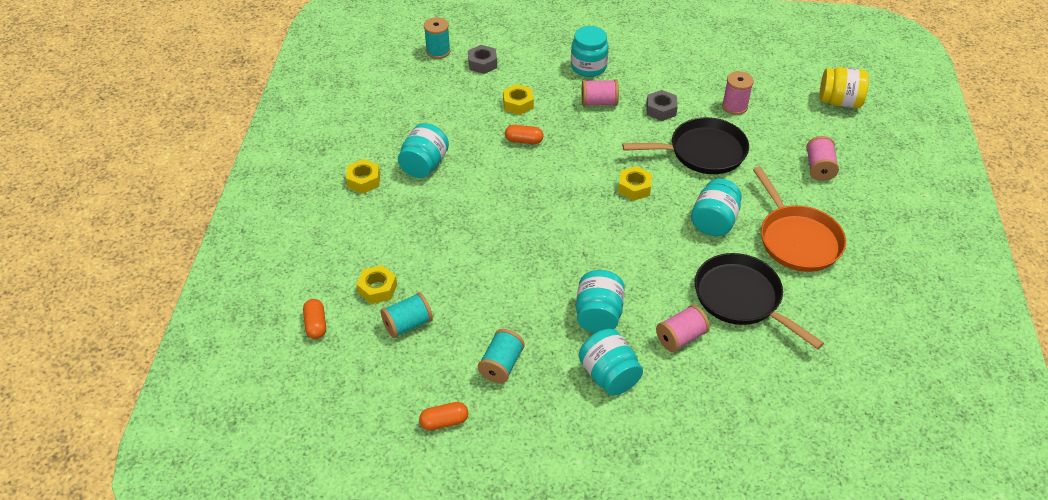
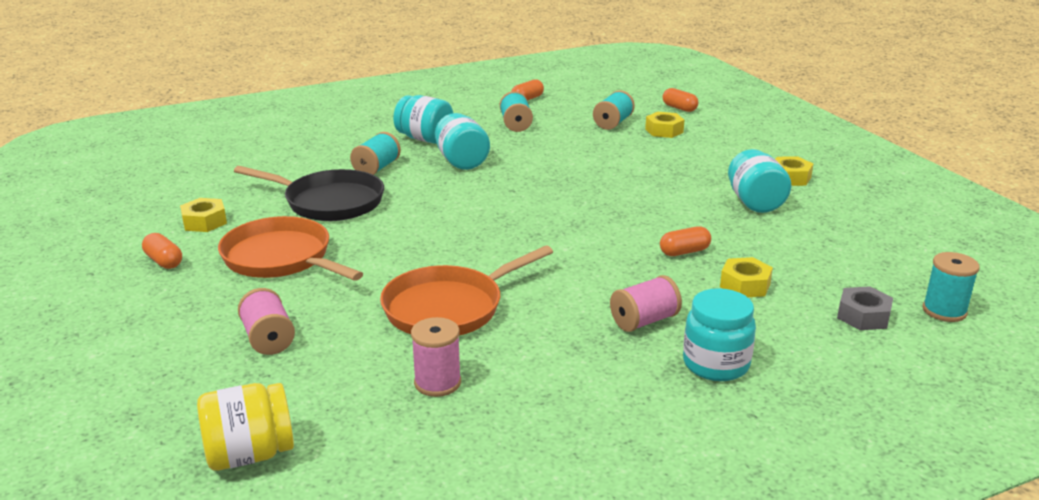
camera: 150 degrees right, 20 degrees down
(634, 187) = (507, 249): yellow nut -> yellow nut (204, 222)
(661, 110) = (548, 340): grey nut -> none
(680, 337) = (376, 168): pink spool -> turquoise spool
(702, 152) = (449, 308): black pan -> orange pan
(714, 222) = (391, 246): turquoise jar -> none
(885, 270) = (164, 261): none -> orange capsule

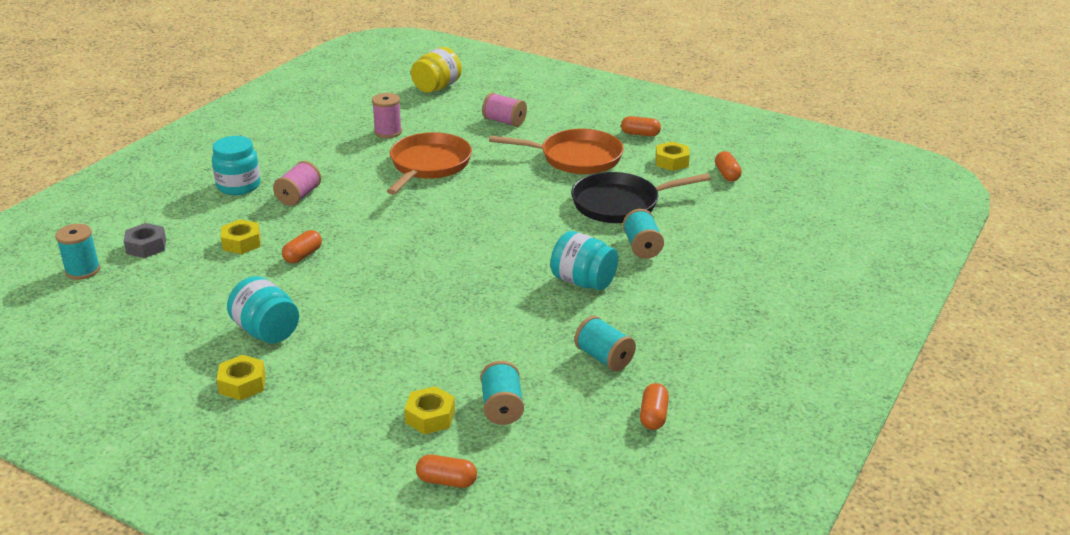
camera: 145 degrees right, 5 degrees up
(188, 195) = (727, 174): none -> orange capsule
(425, 139) = (659, 298): turquoise jar -> none

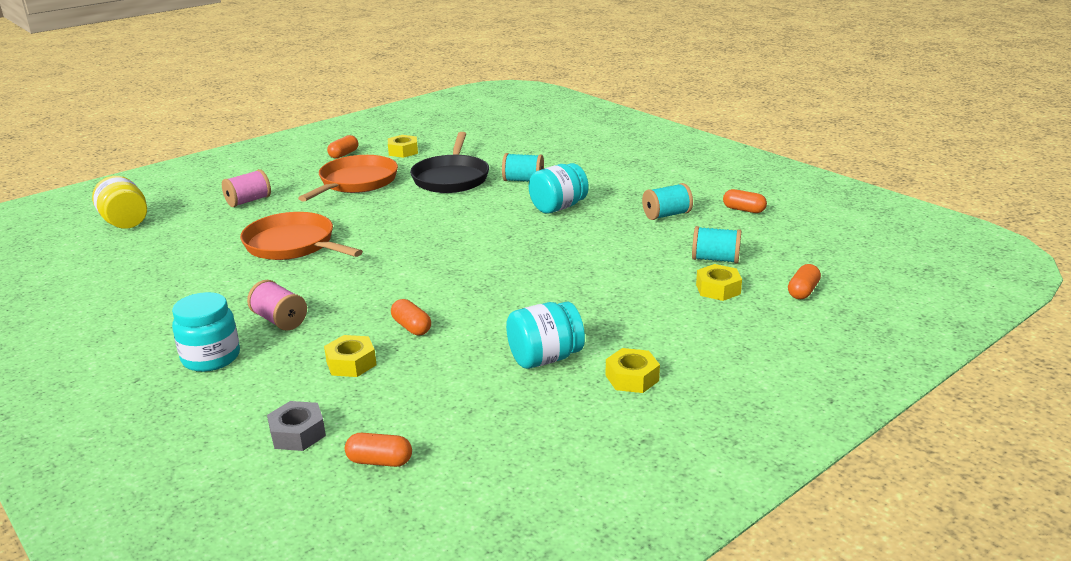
camera: 70 degrees left, 5 degrees down
(83, 270) = (314, 489): turquoise spool -> none
(388, 132) = (193, 258): pink spool -> none
(727, 174) = (443, 138): orange capsule -> orange capsule (380, 461)

